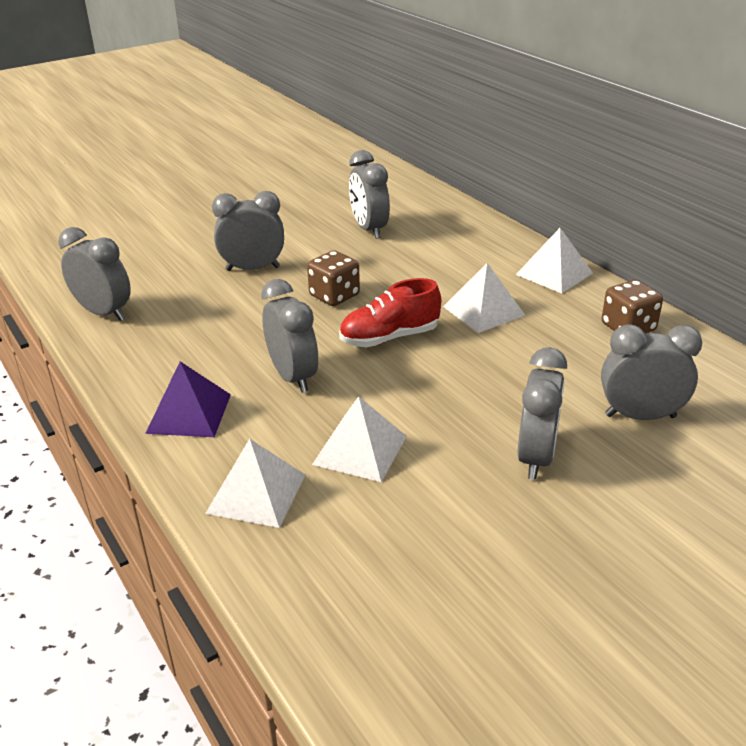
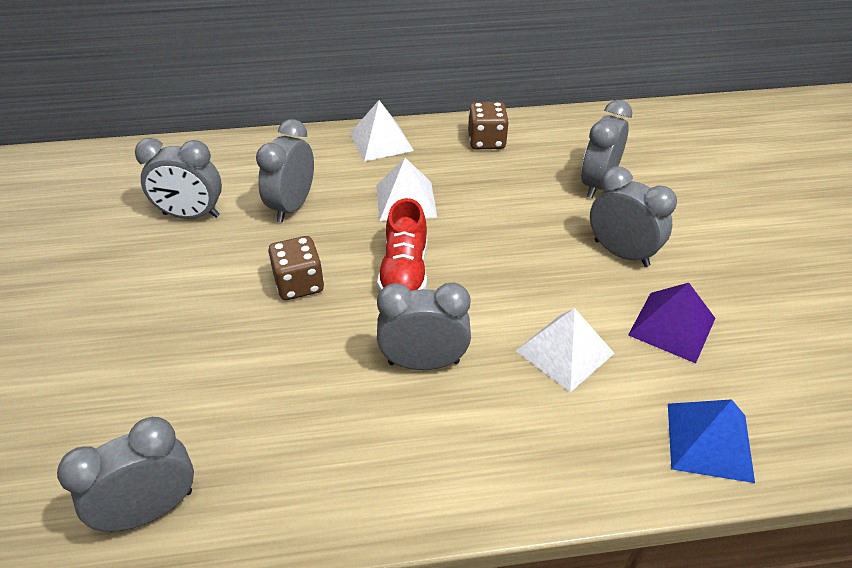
camera: 65 degrees left, 10 degrees up
(189, 413) = (435, 469): purple pyramid -> purple pyramid (672, 326)
(253, 269) = (182, 330): grey clock -> grey clock (292, 206)
(256, 493) = (595, 447): white pyramid -> none
(305, 569) = (709, 441): none -> blue pyramid

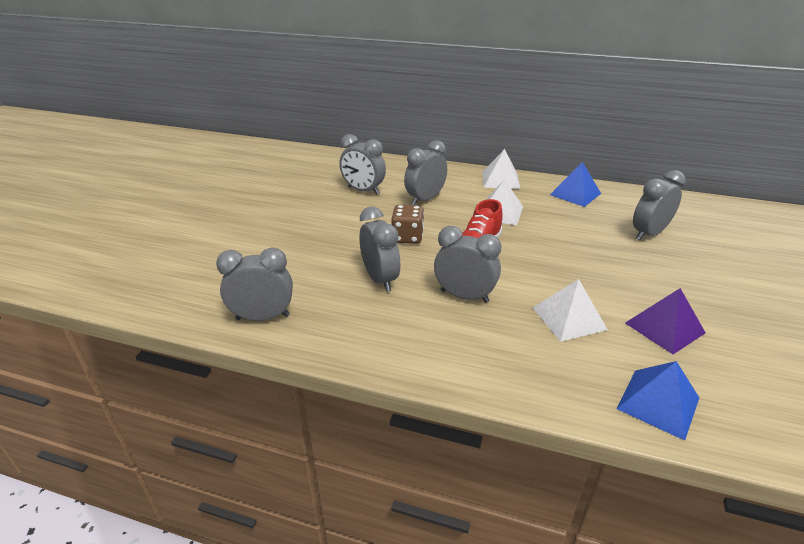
camera: 25 degrees right, 10 degrees down
(486, 141) = (575, 194): brown dice -> blue pyramid
(621, 253) = (645, 276): grey clock -> grey clock (380, 279)

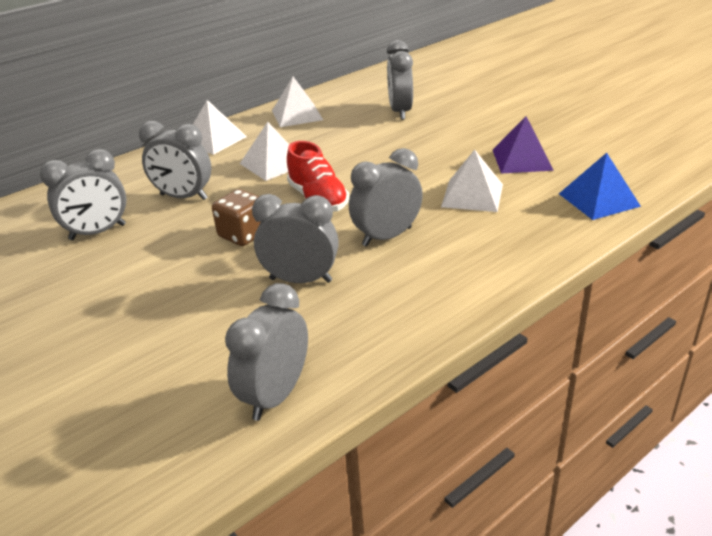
camera: 55 degrees left, 0 degrees up
(425, 199) = (184, 197): grey clock -> grey clock turned 60 degrees counterclockwise
(575, 194) = (297, 115): blue pyramid -> white pyramid

